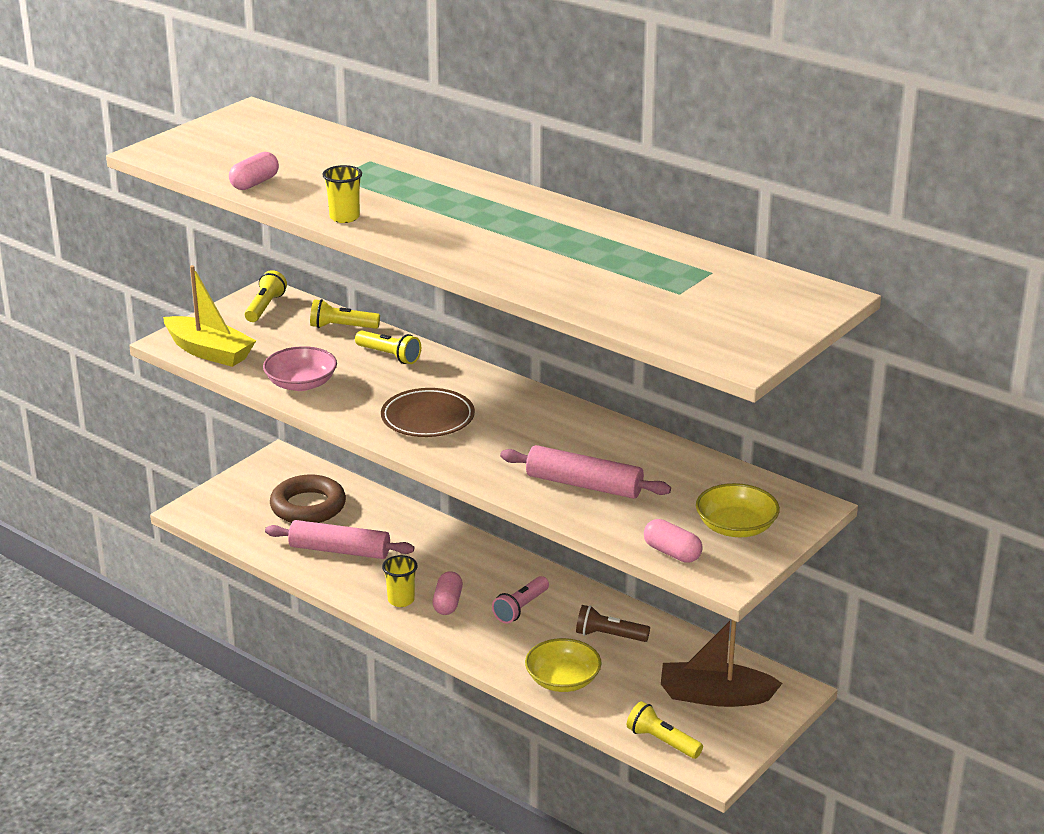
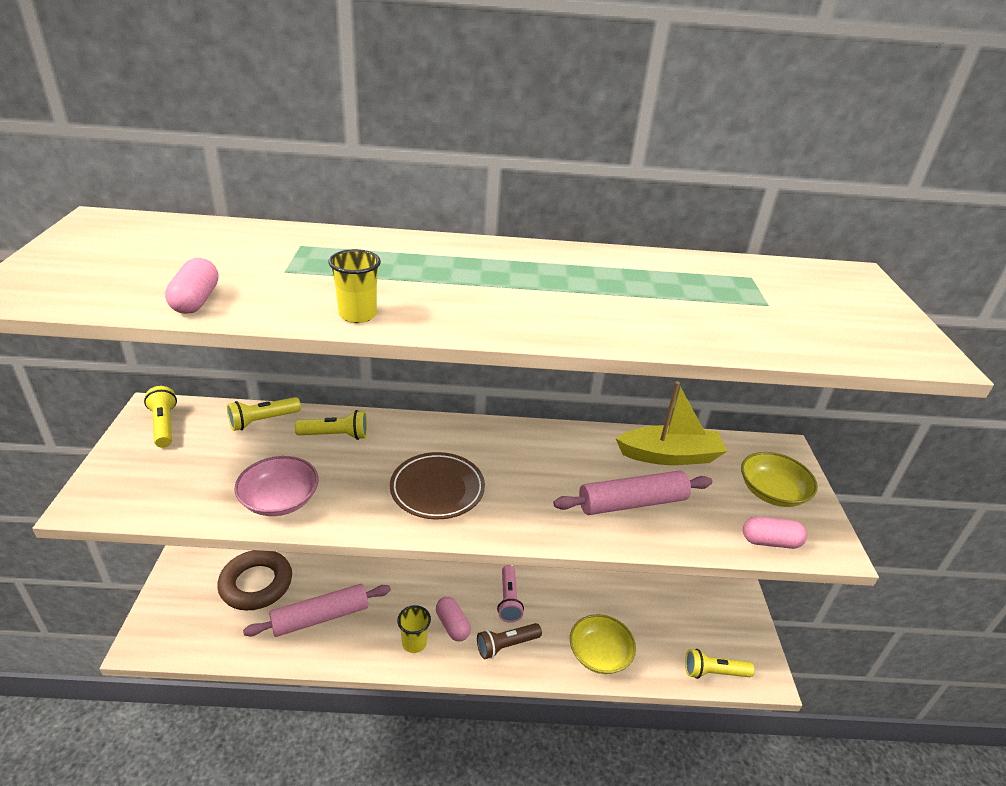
camera: 40 degrees left, 5 degrees up
(209, 352) = (143, 500): yellow boat -> yellow boat (669, 456)
(609, 636) = (588, 592): brown flashlight -> brown flashlight (506, 645)
(715, 696) = (699, 608): brown boat -> none

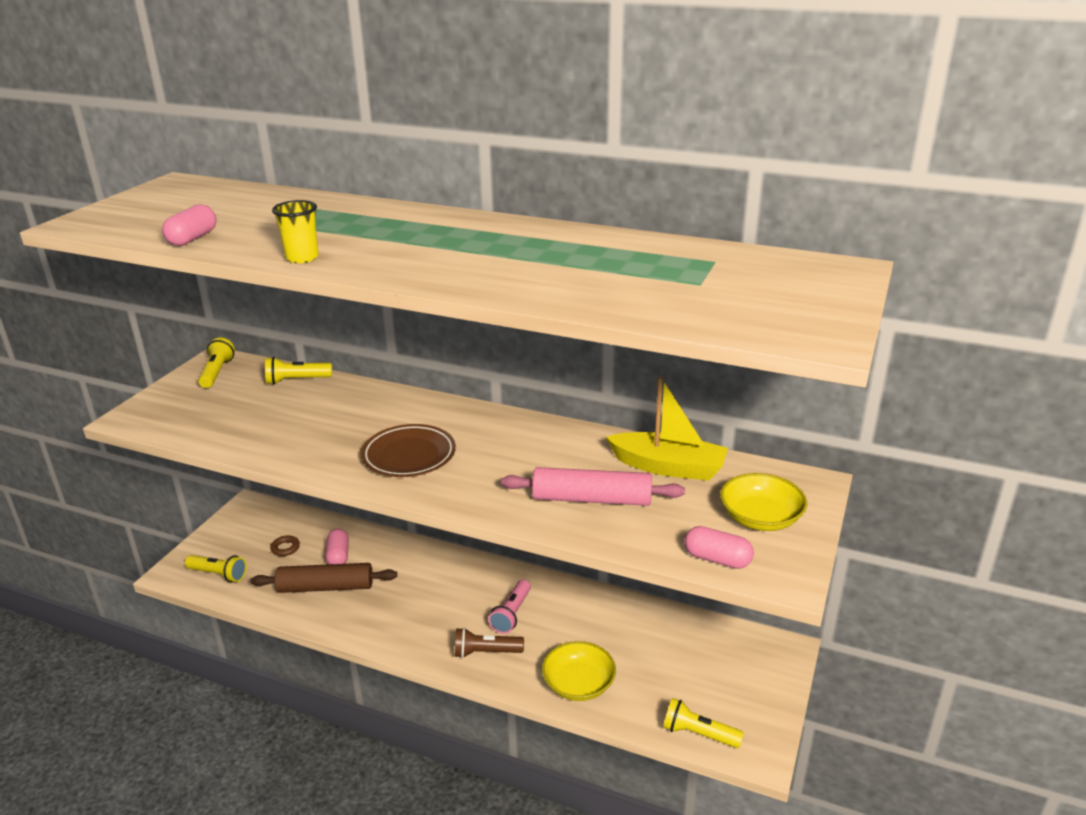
camera: 25 degrees right, 5 degrees down
(256, 584) = (285, 548): brown ring -> brown ring, size x0.41
(280, 500) = (270, 440): pink bowl -> none
(320, 617) = (325, 587): pink rolling pin -> brown rolling pin
(336, 435) = (350, 400): yellow flashlight -> yellow flashlight (219, 574)
(414, 643) = (398, 628): yellow cup -> none
(452, 625) = (442, 622): pink capsule -> pink capsule (338, 556)

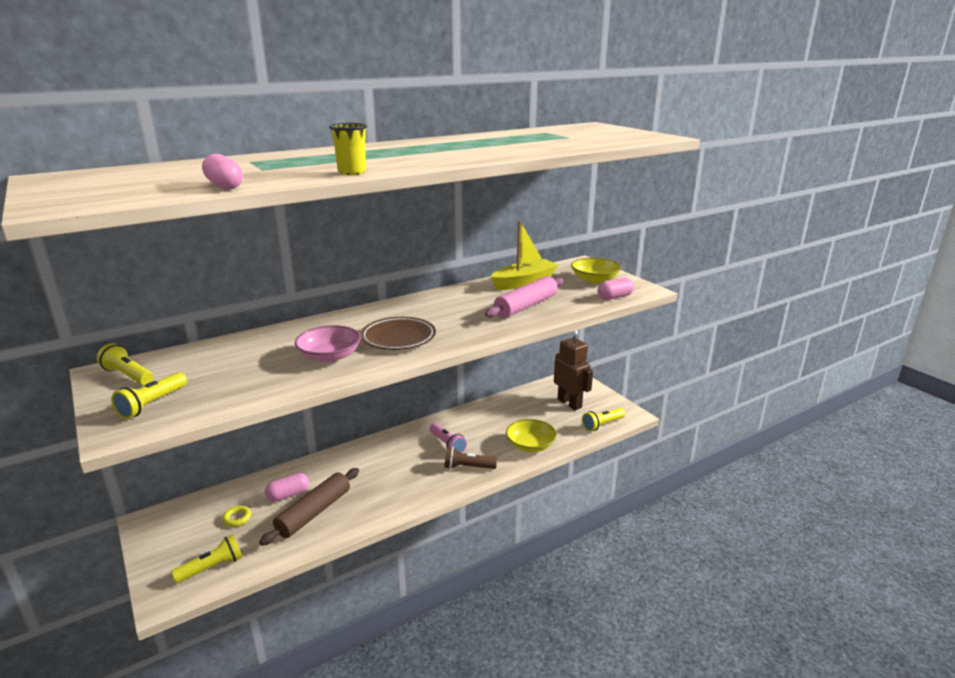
camera: 55 degrees left, 5 degrees down
(285, 548) = (237, 518): brown ring -> yellow ring
(296, 380) = (217, 348): yellow flashlight -> yellow flashlight (152, 404)
(331, 439) = (329, 356): none -> pink bowl
(338, 556) = (288, 494): pink capsule -> pink capsule turned 60 degrees counterclockwise
(485, 652) = (468, 467): brown flashlight -> brown flashlight turned 60 degrees clockwise
(715, 676) = (569, 403): none -> brown robot

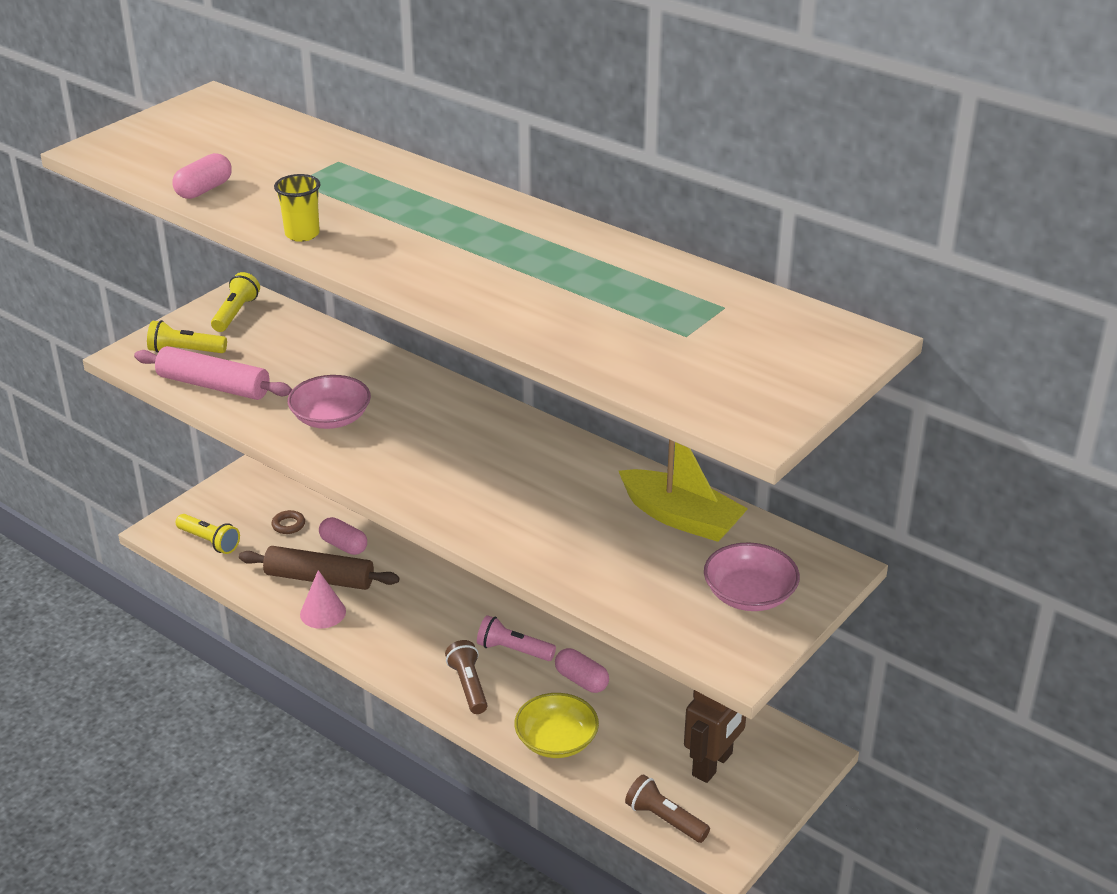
camera: 70 degrees right, 10 degrees up
(237, 518) = (288, 525): yellow ring -> brown ring
(352, 517) = (323, 613): none -> pink cone
(398, 338) = (406, 453): brown plate -> none
(447, 445) = (513, 650): pink flashlight -> pink flashlight turned 75 degrees clockwise
(526, 306) = (578, 539): pink rolling pin -> pink rolling pin (214, 386)
(594, 280) = (749, 595): yellow bowl -> pink bowl
(602, 425) = (664, 819): yellow flashlight -> brown flashlight
(614, 297) = (676, 629): pink capsule -> pink capsule (581, 680)

